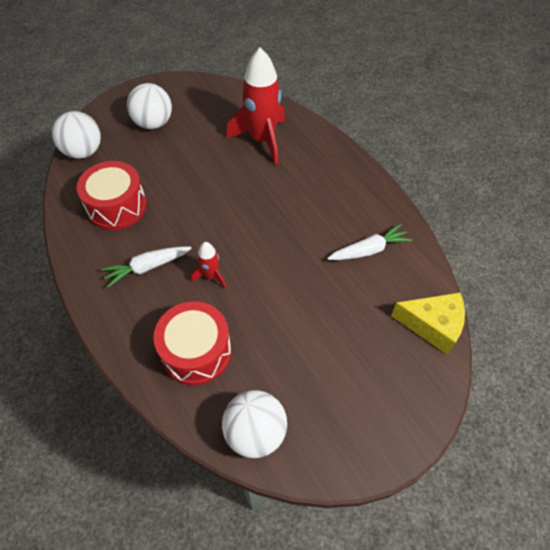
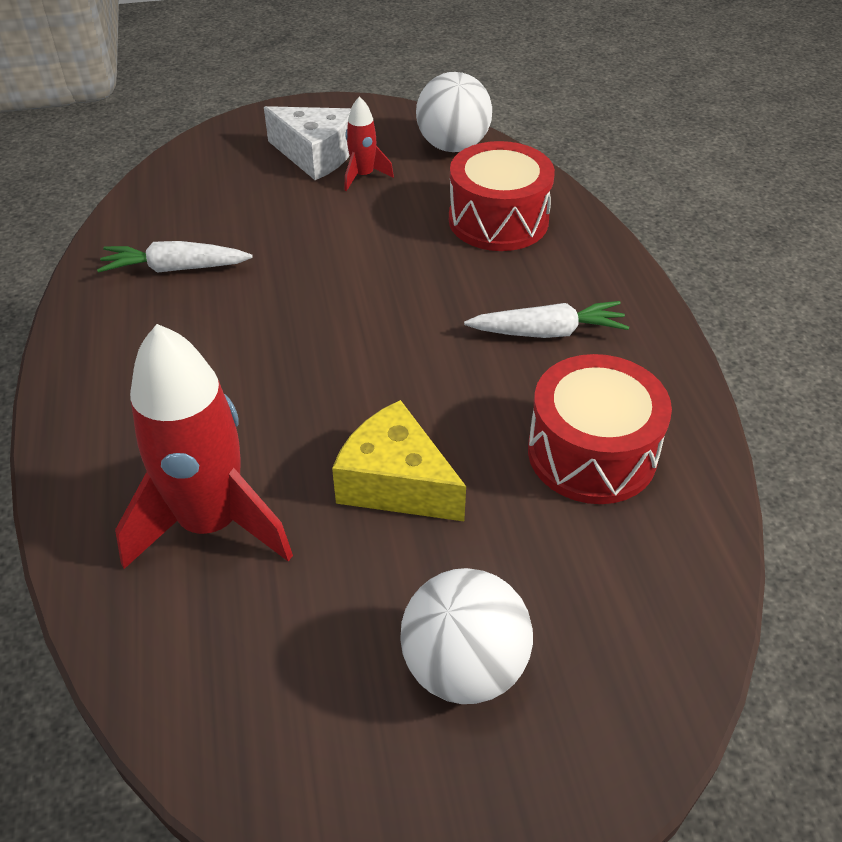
camera: 160 degrees left, 10 degrees down
(83, 152) = (669, 625): white ball -> none
(211, 276) = (444, 295): red rocket -> red rocket (363, 176)
(353, 383) = (315, 155): none -> white cheese
(432, 325) = (174, 176): yellow cheese -> yellow cheese (396, 483)

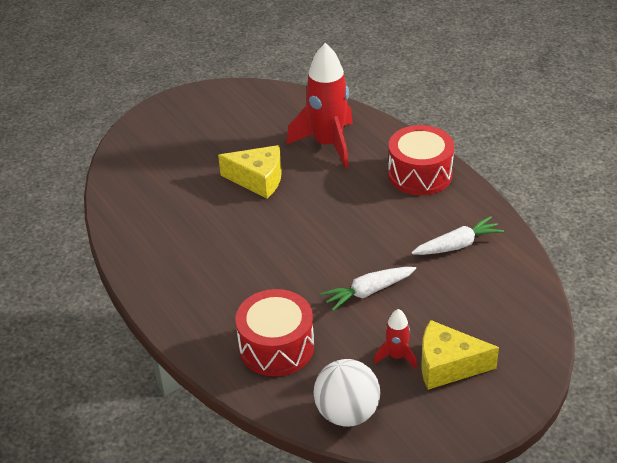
camera: 160 degrees right, 5 degrees down
(315, 155) = (447, 366): white cheese -> yellow cheese
(464, 667) = (200, 133): white ball -> none
(547, 332) = (213, 273): white carrot -> white carrot (368, 292)
(592, 453) = (170, 218): red drum -> red drum (420, 174)

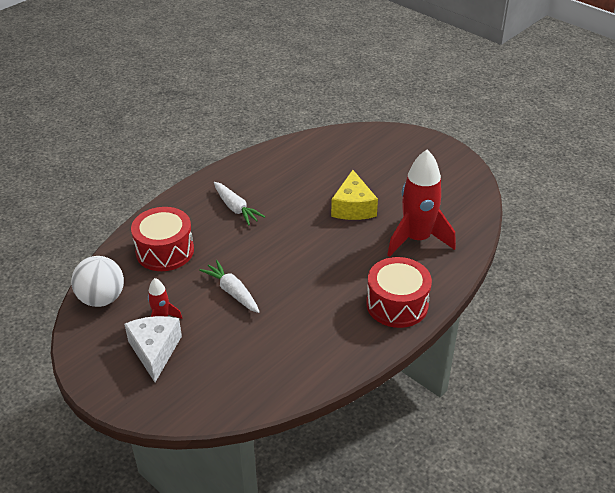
camera: 75 degrees right, 0 degrees up
(447, 366) = (155, 351): yellow cheese -> white cheese
(457, 245) = (304, 341): white carrot -> white carrot (236, 208)

